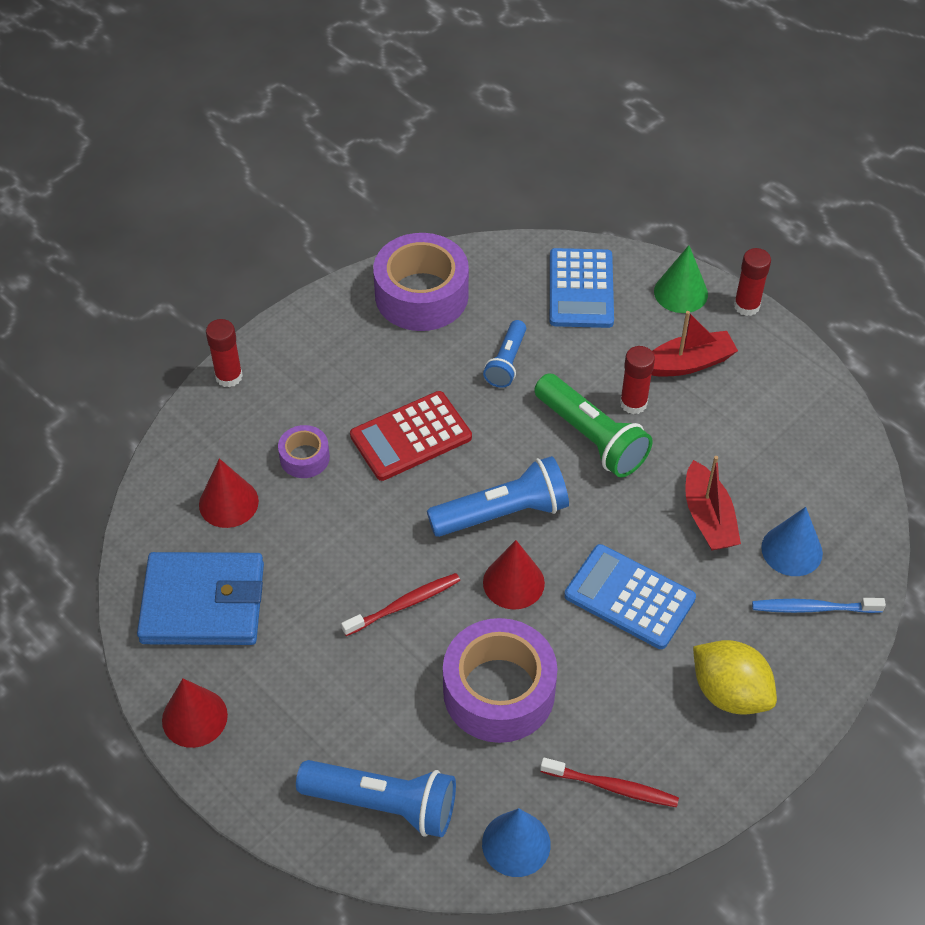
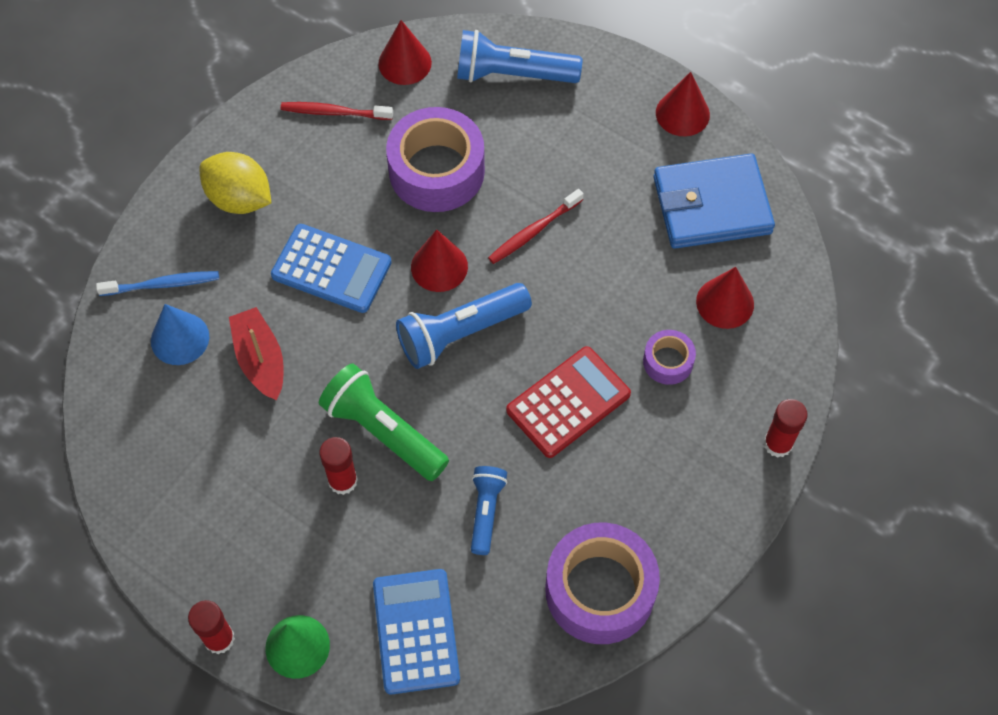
camera: 170 degrees right, 10 degrees up
(516, 844) = (405, 63): blue cone -> red cone
(688, 363) = (285, 543): red boat -> none

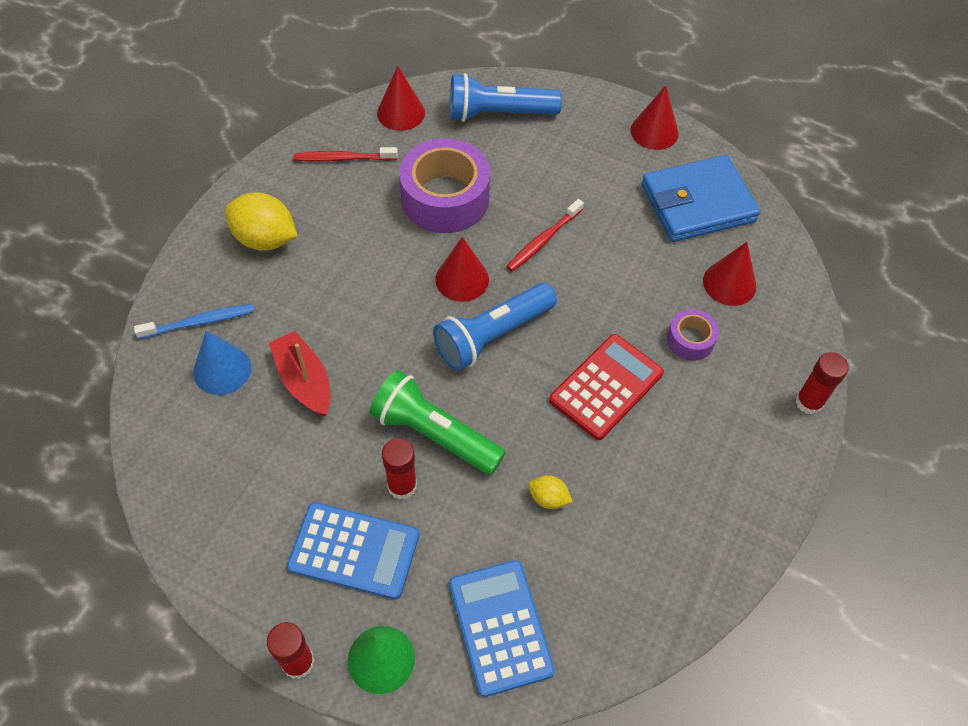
camera: 10 degrees left, 5 degrees down
(331, 269) = (361, 291): blue calculator -> blue calculator (354, 550)
(486, 511) = (548, 498): blue flashlight -> yellow lemon
(600, 590) = (674, 561): purple tape -> none

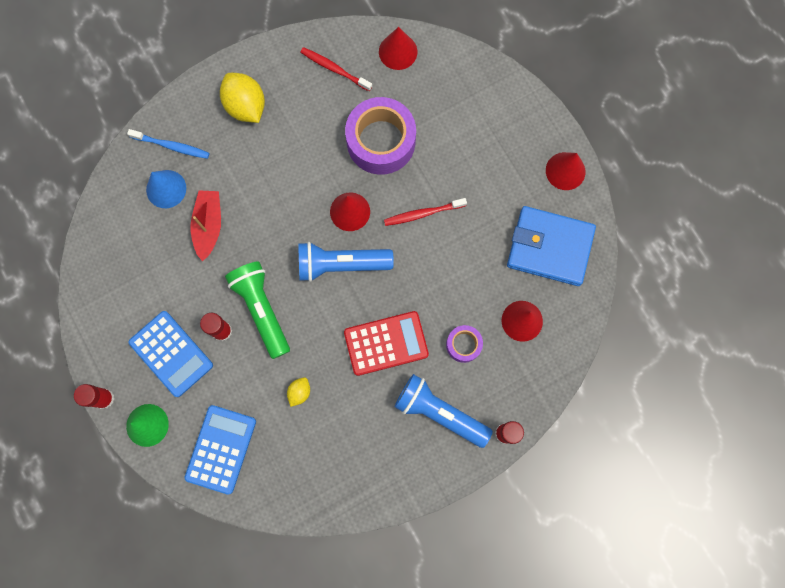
camera: 35 degrees right, 20 degrees up
(498, 113) = (465, 91): blue flashlight -> blue flashlight (439, 412)
(548, 498) = (299, 392): yellow lemon -> yellow lemon turned 60 degrees clockwise

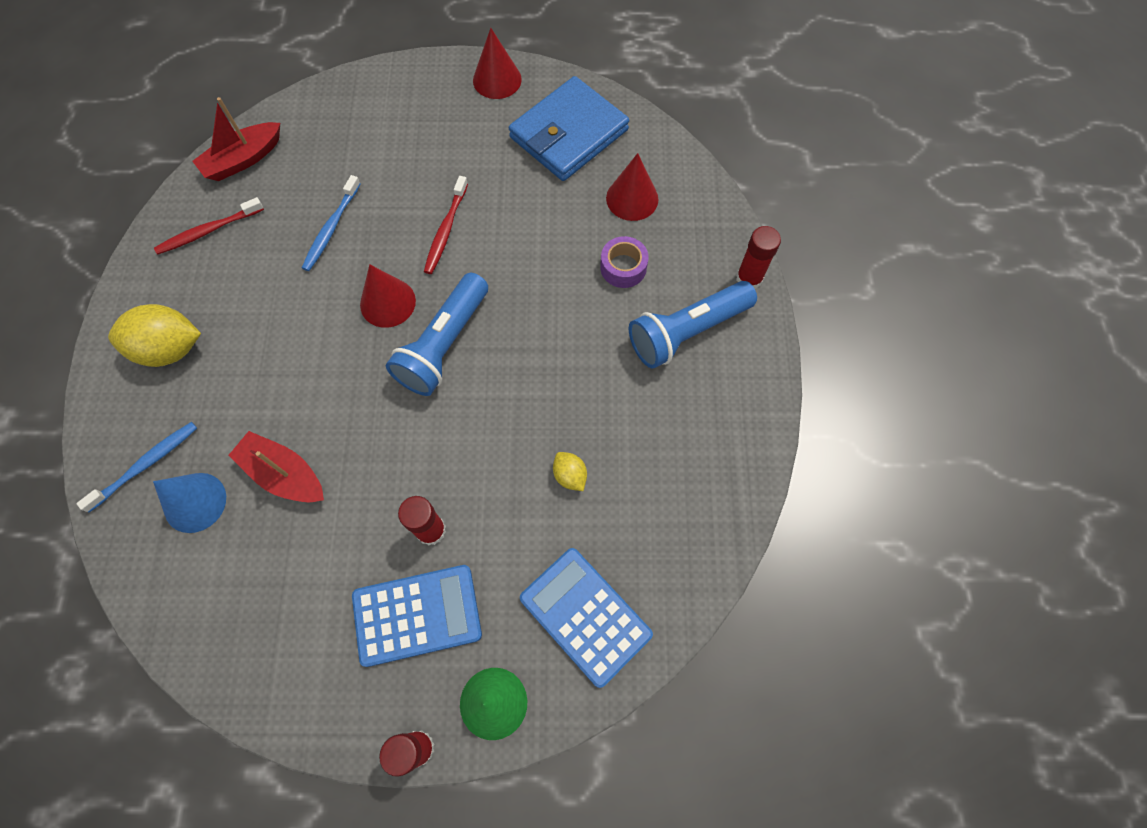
camera: 60 degrees left, 10 degrees down
(262, 309) = (436, 465): green flashlight -> none
(381, 141) = (331, 228): purple tape -> blue toothbrush
(386, 343) = (570, 346): red calculator -> none
(398, 51) = (243, 159): red cone -> red boat

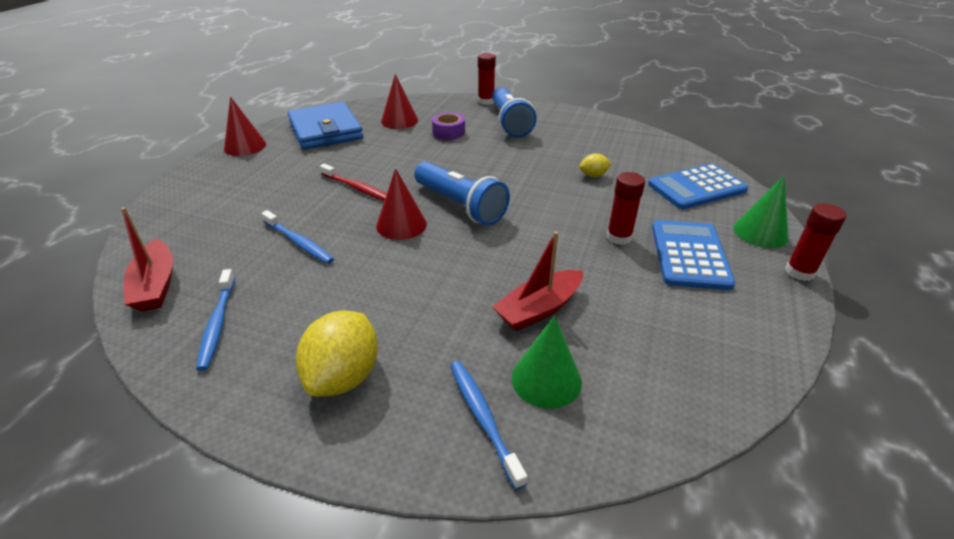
camera: 70 degrees left, 30 degrees down
(195, 502) = (546, 379): blue cone -> green cone
(208, 231) = (217, 323): red toothbrush -> blue toothbrush

